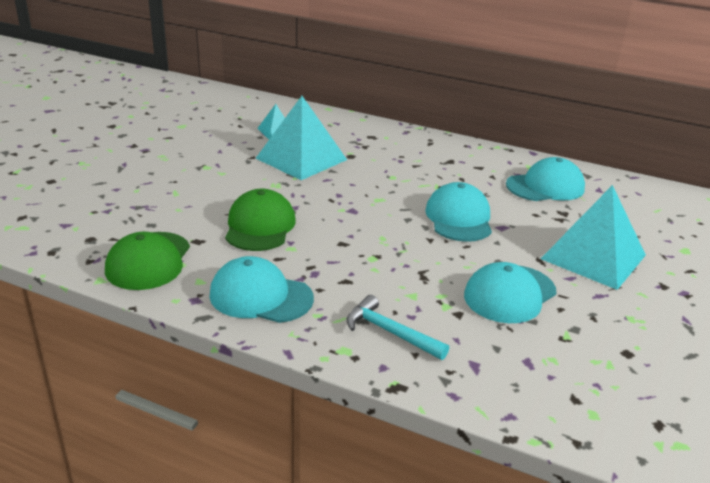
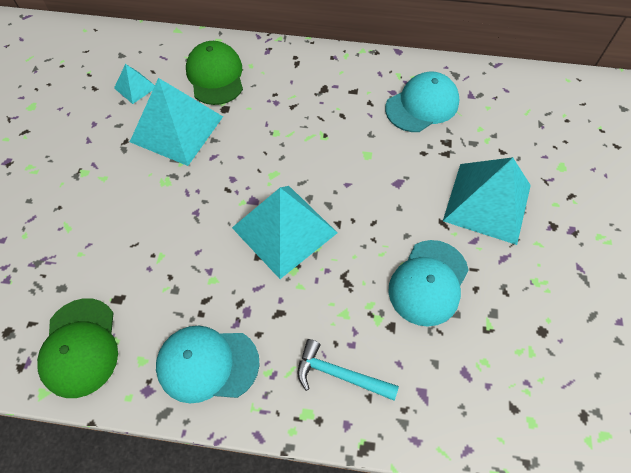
camera: 15 degrees left, 30 degrees up
(260, 226) = (171, 255): green cap -> green cap (215, 76)
(375, 233) = (284, 230): none -> turquoise pyramid
(459, 218) = (356, 181): turquoise cap -> none

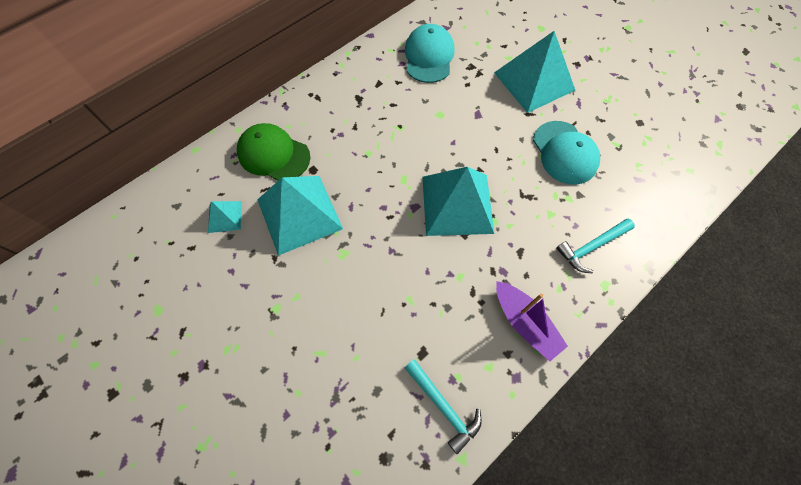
camera: 50 degrees left, 5 degrees up
(80, 347) = (443, 406): green cap -> turquoise hammer
(207, 364) = (525, 323): turquoise cap -> purple boat

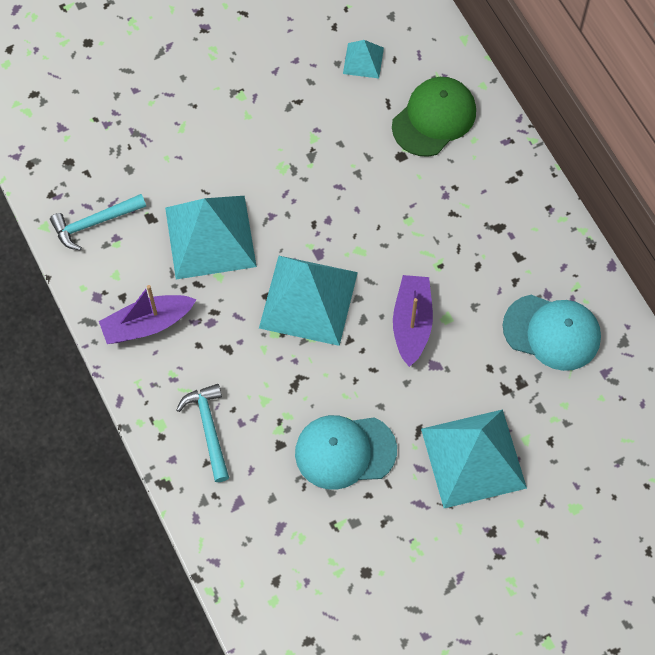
camera: 105 degrees right, 0 degrees up
(299, 214) = (345, 133): turquoise pyramid -> turquoise pyramid (210, 237)
(451, 133) = (412, 323): none -> purple boat

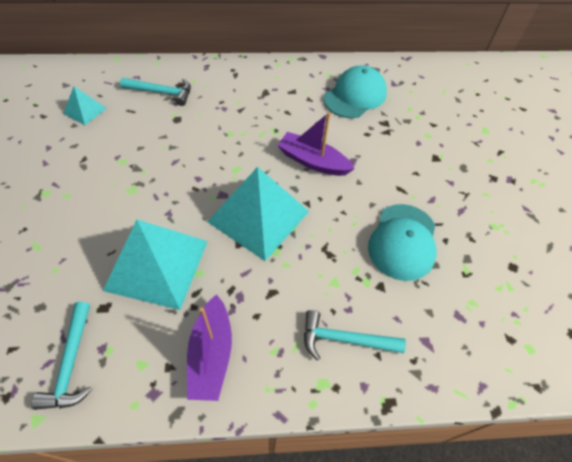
camera: 70 degrees left, 10 degrees down
(434, 118) = (162, 92): green cap -> turquoise hammer
(473, 458) = (433, 167): turquoise pyramid -> none

